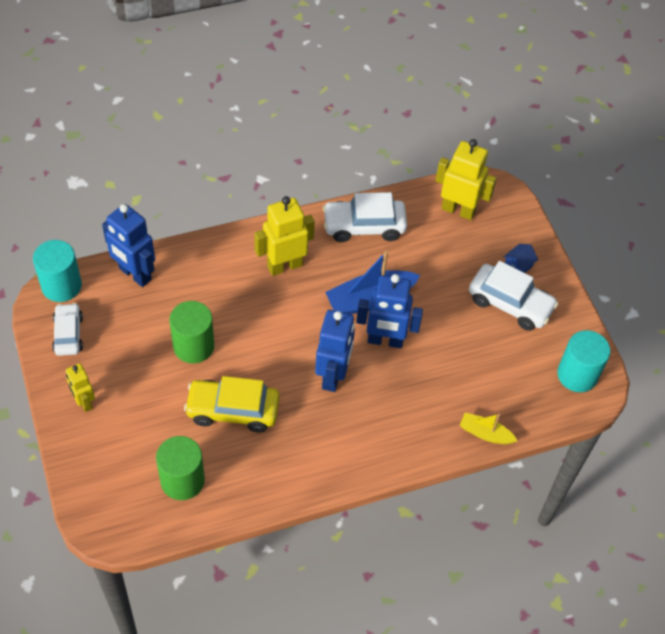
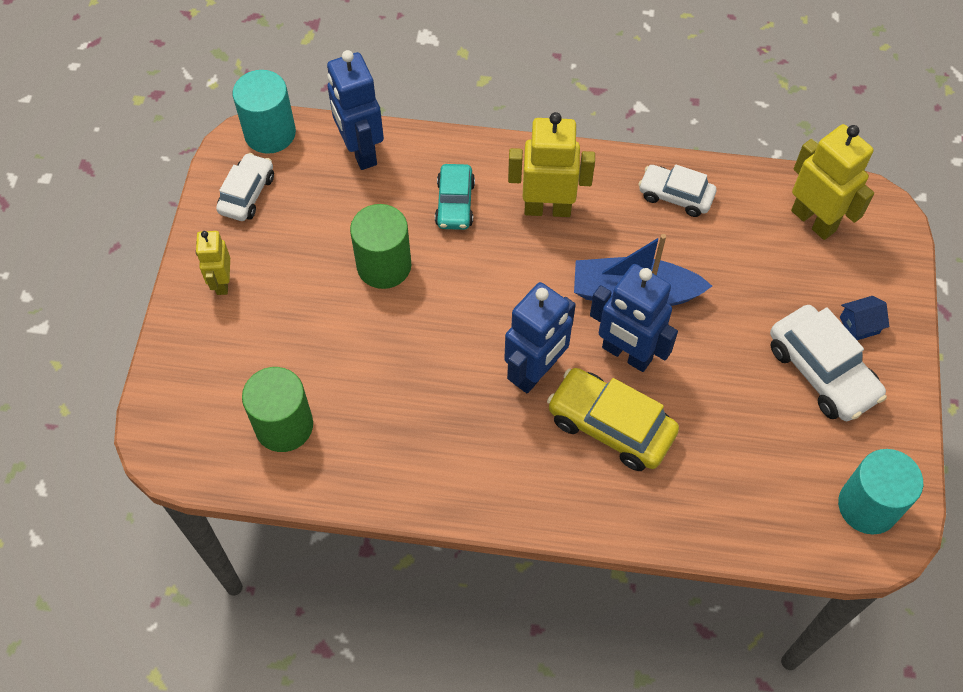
camera: 30 degrees right, 5 degrees up
(220, 286) = (455, 204): none -> turquoise car
(233, 410) = (389, 364): yellow car -> yellow car (610, 426)
(364, 226) = (675, 196): white car -> white car, size x0.65
(485, 433) = (697, 531): yellow boat -> none

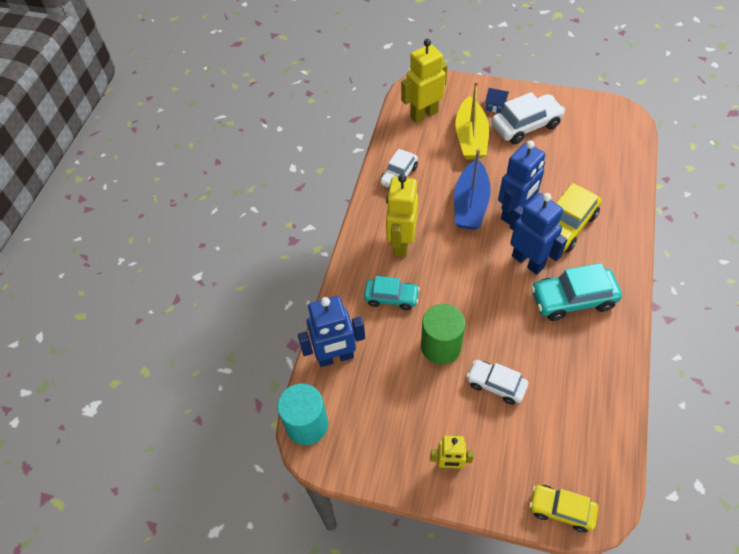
camera: 80 degrees left, 5 degrees down
(165, 405) = (561, 509): none -> yellow car
(247, 194) = (365, 443): white car -> white car (496, 384)
(284, 425) = (575, 420): green cylinder -> none
(474, 431) = (572, 299): none -> turquoise car
(775, 290) = (471, 138): none -> yellow boat
(859, 325) = (496, 106): blue house -> blue house turned 60 degrees counterclockwise
(868, 506) = (607, 119): turquoise cylinder -> none

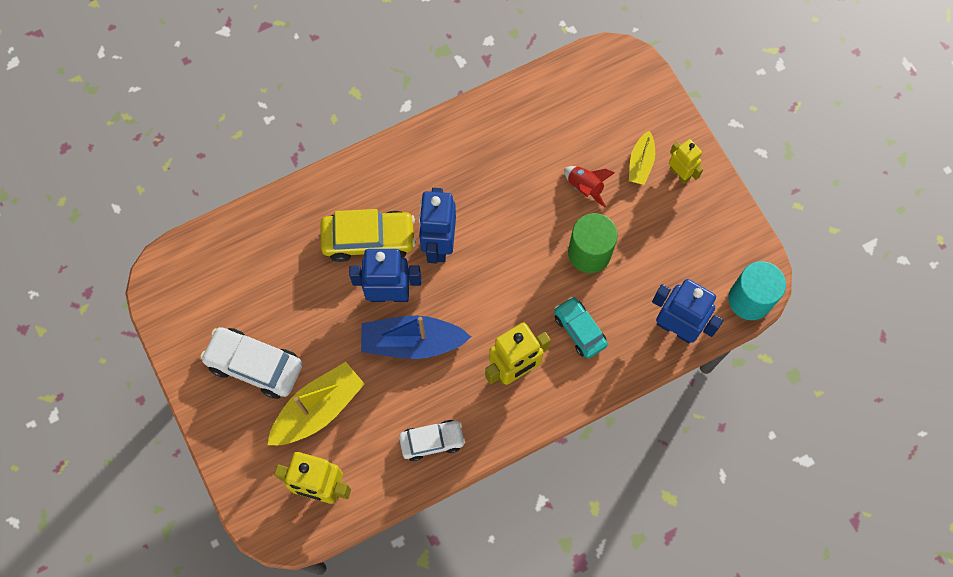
camera: 135 degrees left, 15 degrees up
(470, 204) = (412, 342): blue boat -> blue boat turned 150 degrees counterclockwise
(483, 442) = (640, 163): none -> yellow boat
(496, 106) = (246, 418): blue house -> none
(496, 384) = (585, 187): white car -> red rocket
(561, 509) = (641, 81): yellow car -> none
(572, 299) = (449, 183): turquoise car -> none

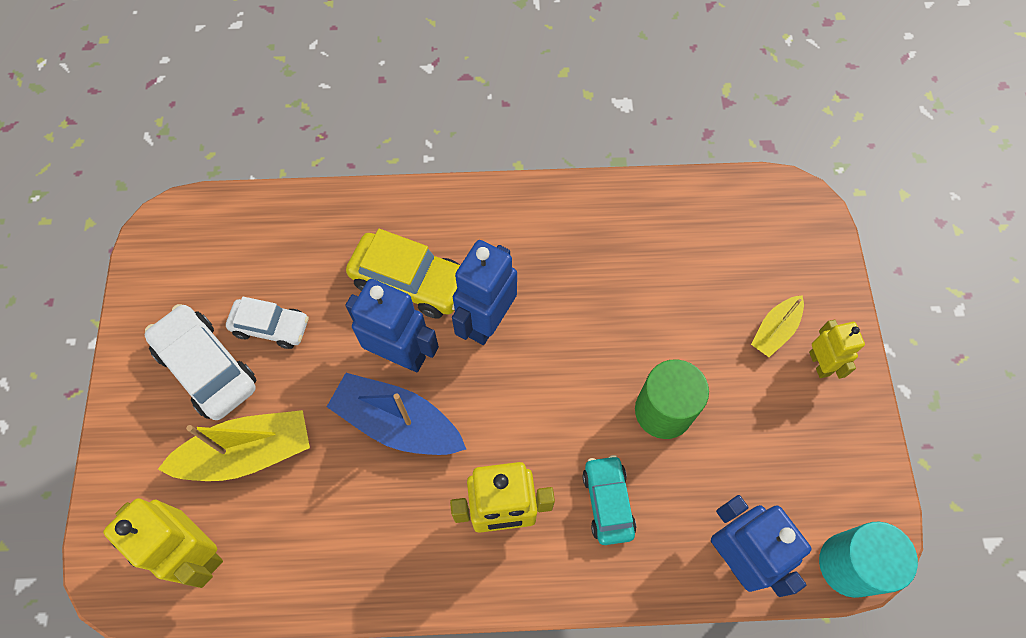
camera: 25 degrees right, 5 degrees down
(432, 441) = (357, 558): white car -> white car (271, 327)
(585, 187) = (693, 330): red rocket -> none

